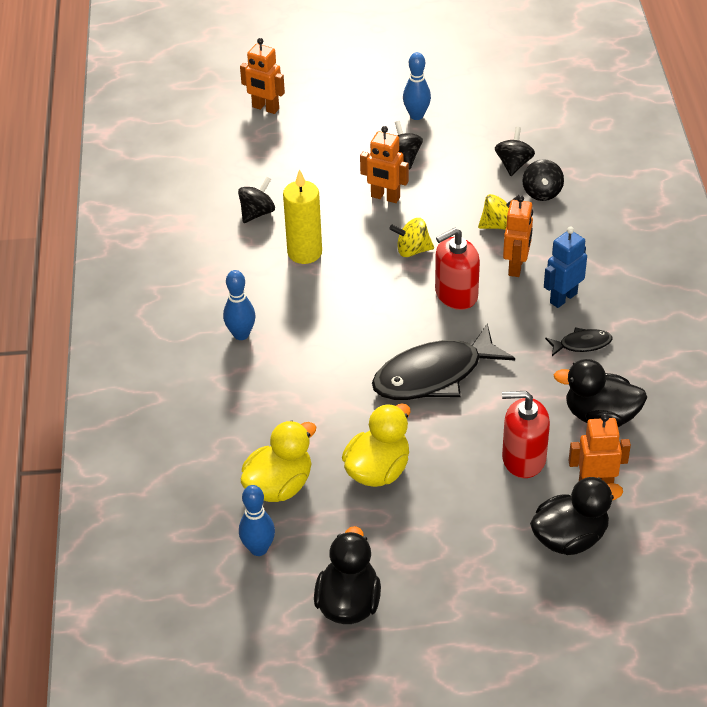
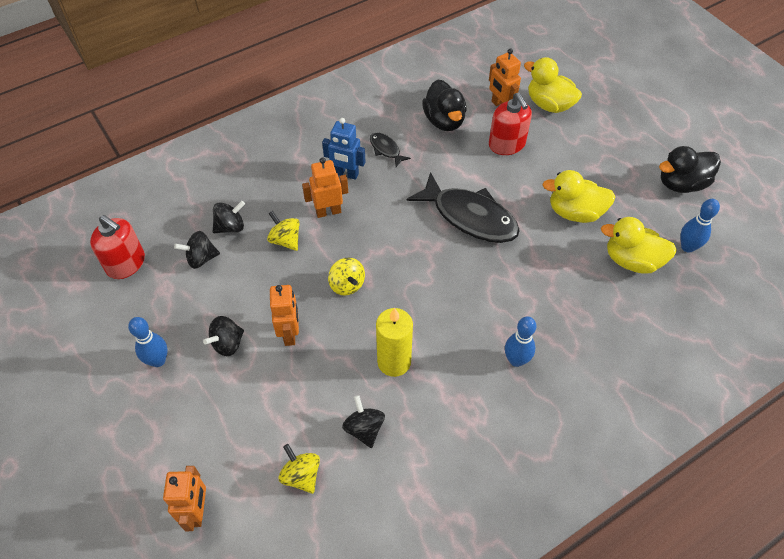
camera: 120 degrees left, 10 degrees up
(248, 166) = (301, 475): none -> yellow spinning top
(257, 213) = (364, 428): black spinning top -> black spinning top turned 60 degrees clockwise
(456, 294) = (380, 236): red soap dispenser -> red soap dispenser (126, 263)
(570, 538) = (549, 104): black duck -> yellow duck

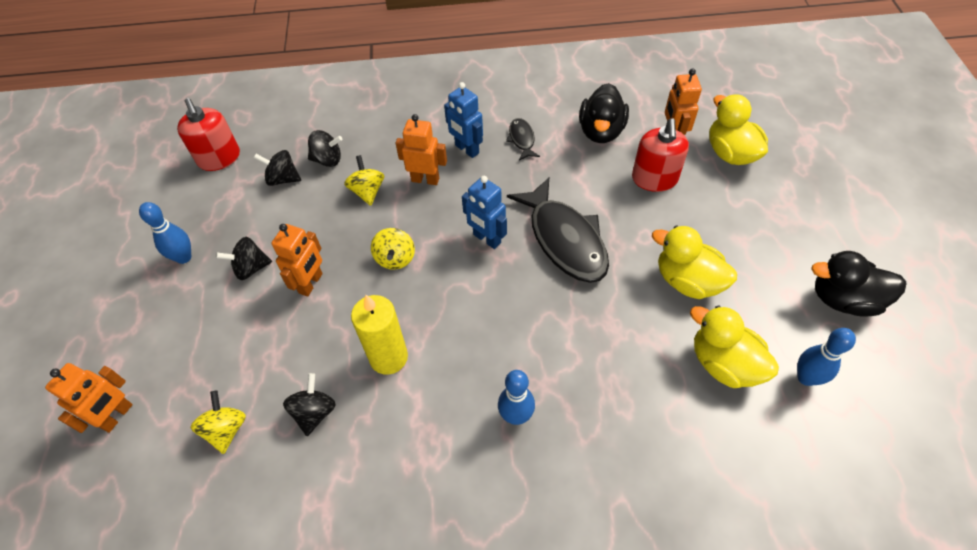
camera: 30 degrees right, 0 degrees up
(410, 240) = (486, 239): none -> blue robot

